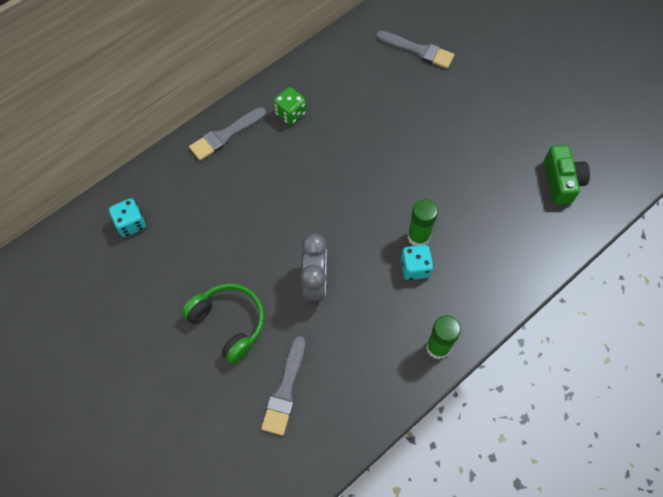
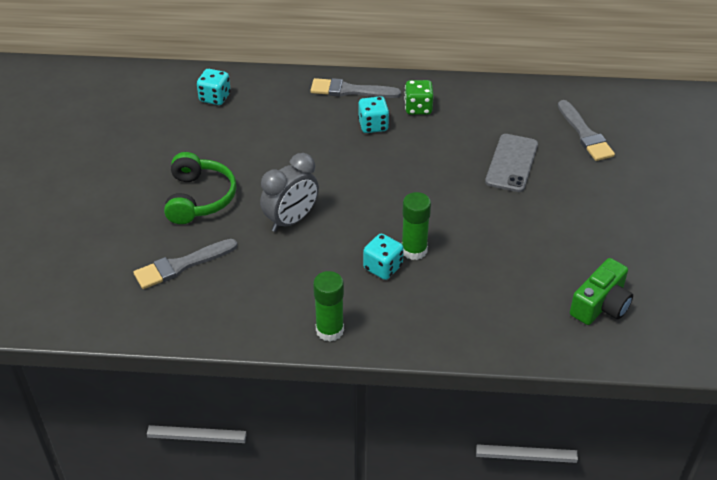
camera: 45 degrees right, 20 degrees down
(277, 154) = (373, 126): none -> turquoise dice
(400, 112) = (511, 163): none -> grey phone

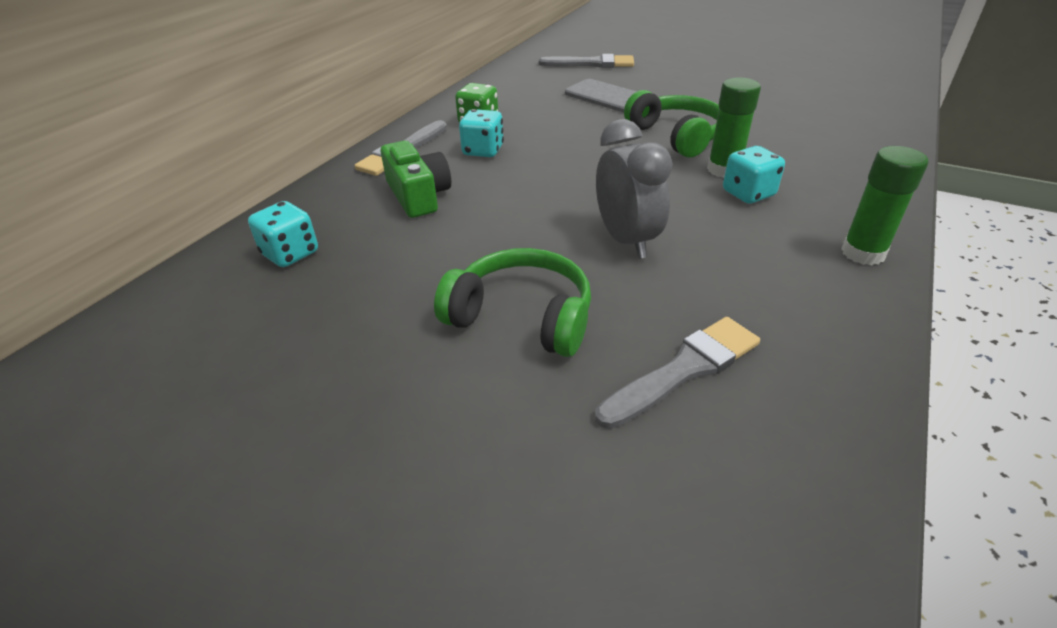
camera: 65 degrees left, 5 degrees down
(182, 265) = (683, 370): grey brush -> grey brush turned 120 degrees counterclockwise
(458, 216) = (676, 136): none -> green headphones
(600, 305) = (833, 102): green camera -> green camera (418, 195)

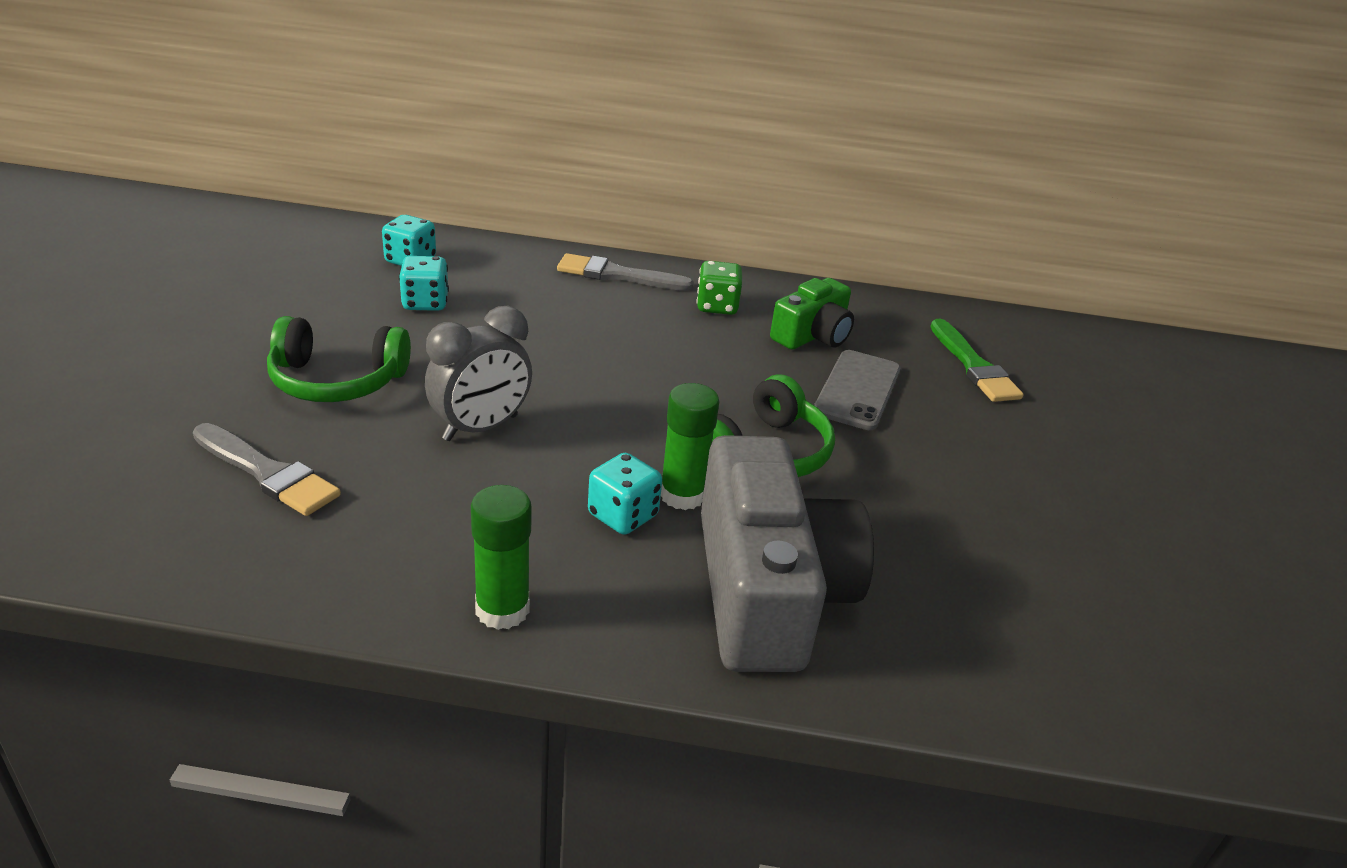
camera: 65 degrees right, 5 degrees down
(418, 195) = (529, 299): green camera -> green camera (812, 335)
(483, 151) = (644, 319): turquoise dice -> turquoise dice (425, 303)
(522, 317) = (337, 381): green headphones -> green headphones turned 90 degrees clockwise
(591, 64) = (973, 366): grey brush -> green brush
(821, 158) = (768, 590): none -> grey camera

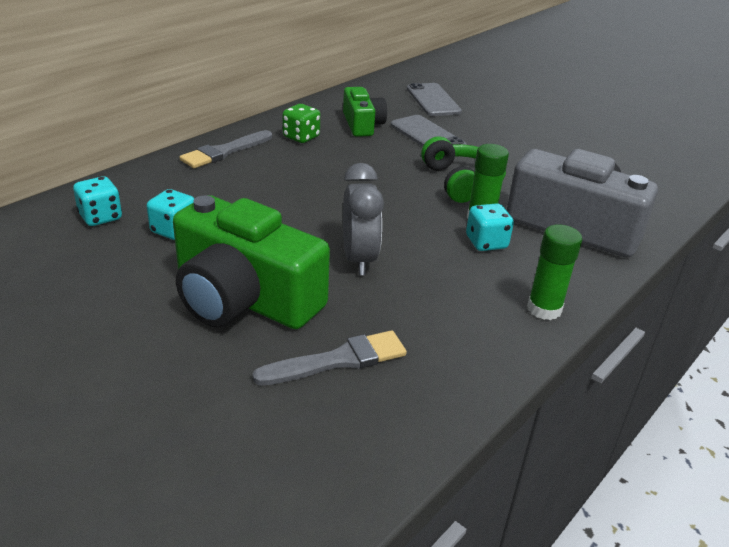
camera: 55 degrees left, 0 degrees up
(337, 381) = (244, 298): green headphones -> green camera
(973, 366) = (433, 100): green brush -> grey phone

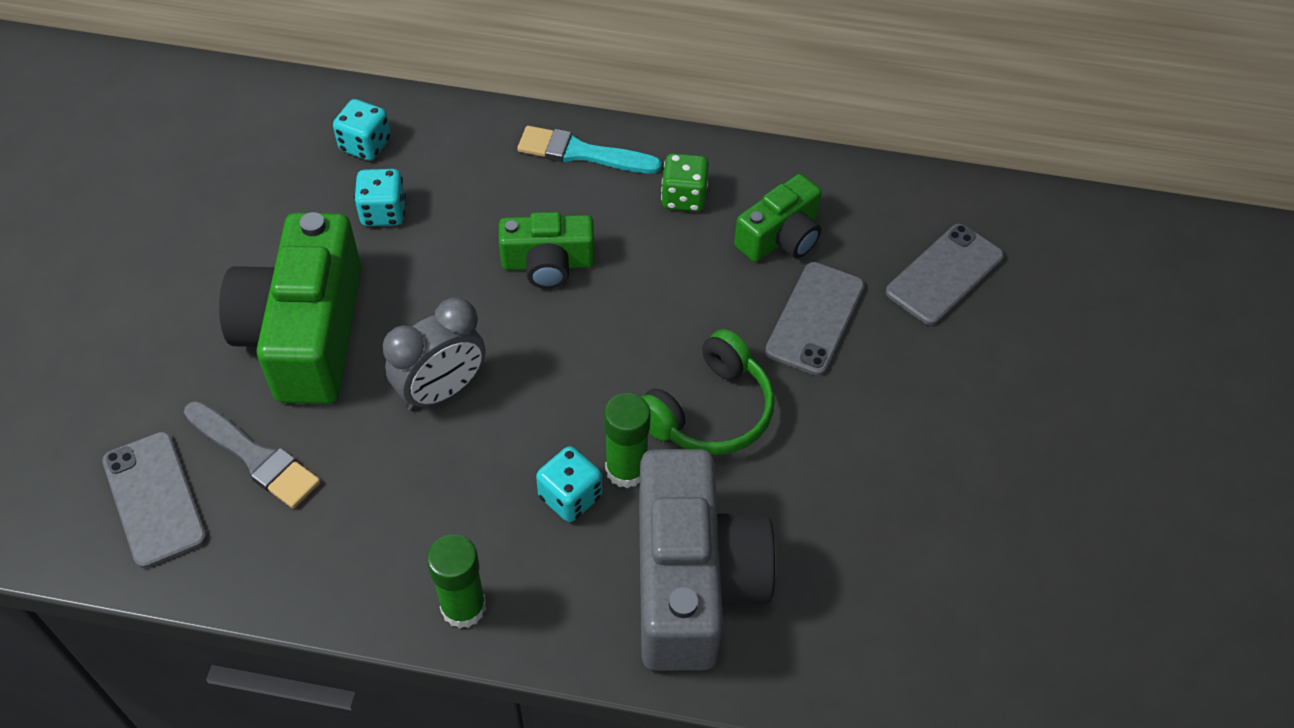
camera: 60 degrees right, 20 degrees up
(225, 151) = (582, 153): grey brush -> turquoise brush
(297, 190) = (548, 263): none -> green camera
(331, 430) = (154, 499): none -> grey phone

